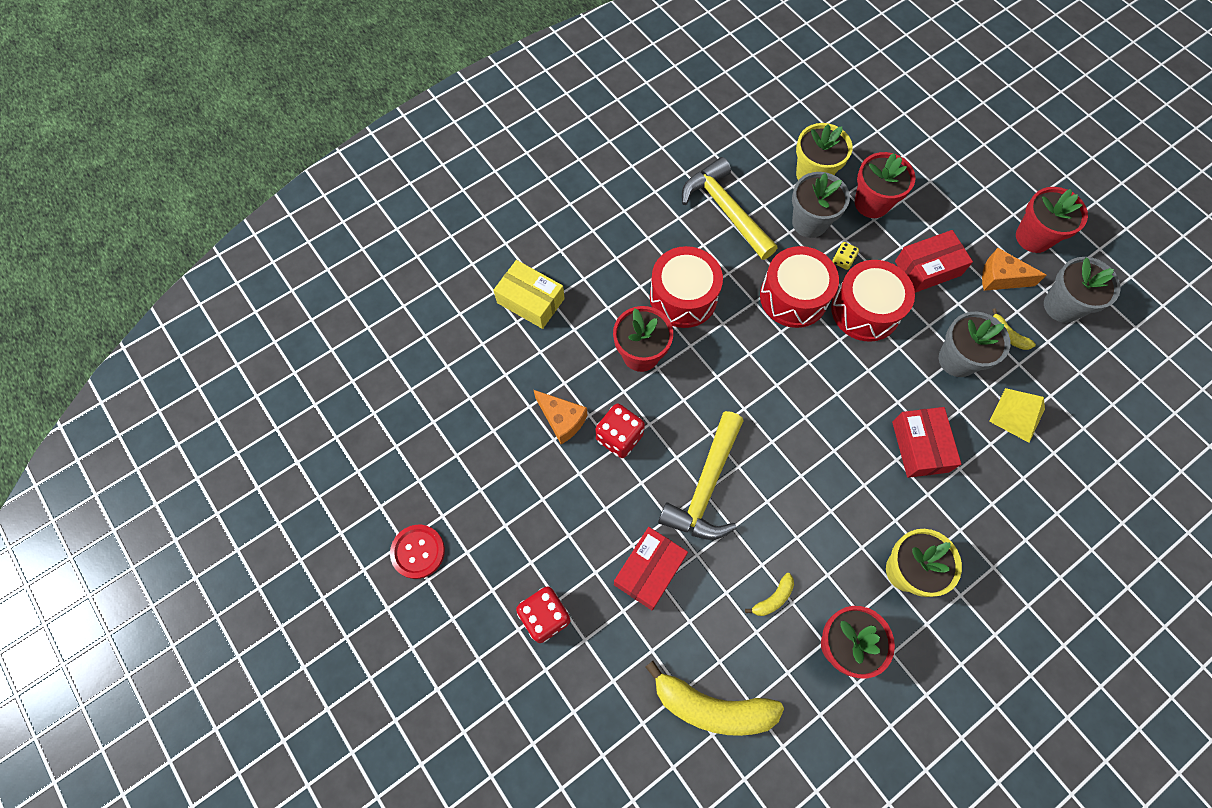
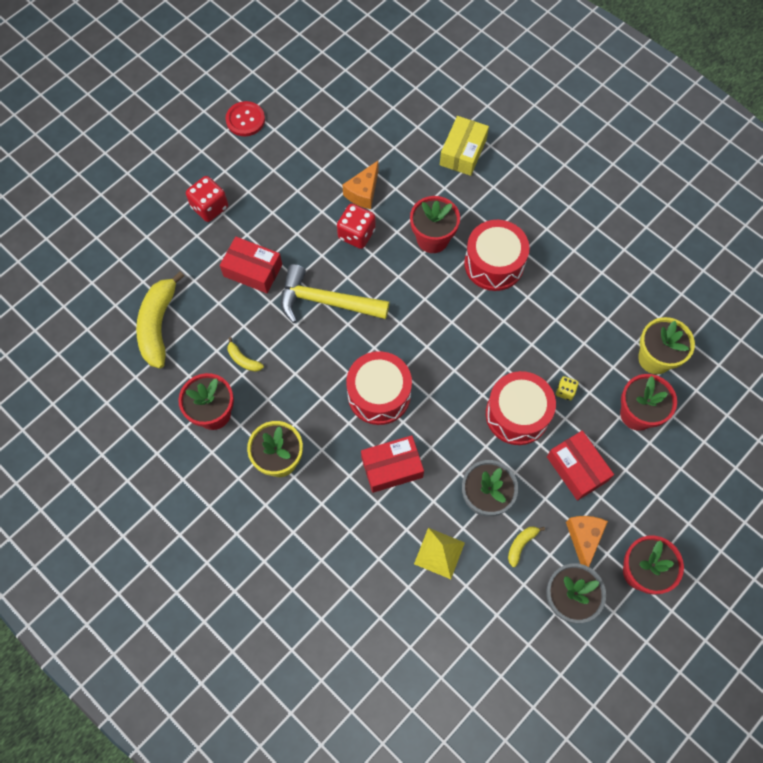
camera: 80 degrees right, 0 degrees up
(725, 210) = (592, 286): yellow hammer -> none
(793, 297) = (516, 352): red drum -> red drum (379, 394)
(809, 222) = (599, 359): grey flower pot -> none

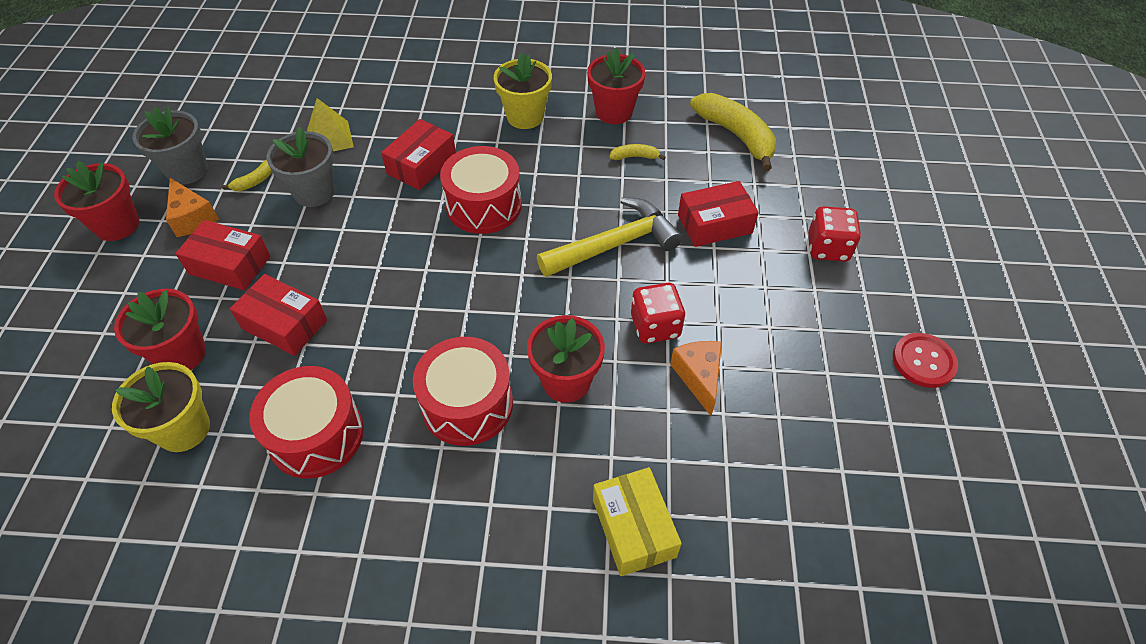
camera: 140 degrees right, 15 degrees down
(517, 414) = (327, 272): red drum -> red drum (316, 435)
(521, 544) = (255, 181): yellow banana -> yellow banana turned 45 degrees clockwise
(565, 391) = (284, 324): yellow dice -> red box

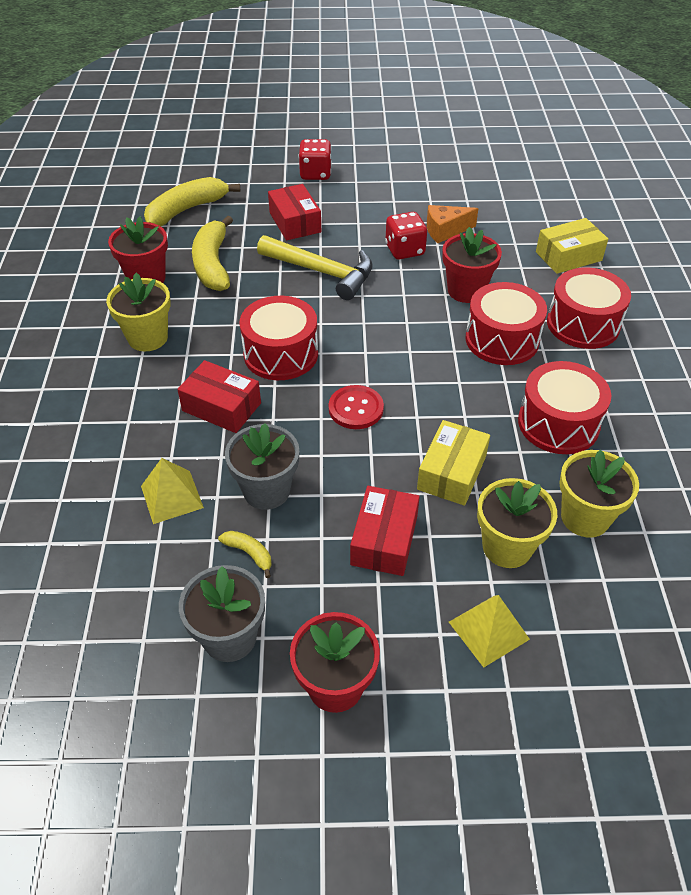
camera: 95 degrees left, 5 degrees down
(108, 325) = (489, 630): none -> yellow pyramid
(181, 354) = (507, 547): red flower pot -> yellow flower pot
(192, 217) = (315, 602): orange cheese -> none
(284, 324) = (452, 472): red box -> yellow box
(479, 508) = (583, 324): none -> red drum
(615, 244) = (322, 272): yellow hammer -> yellow hammer turned 150 degrees clockwise
(635, 157) = (213, 264): yellow banana -> yellow banana, size x2.20
(923, 361) = (409, 146): red button -> red button (356, 408)

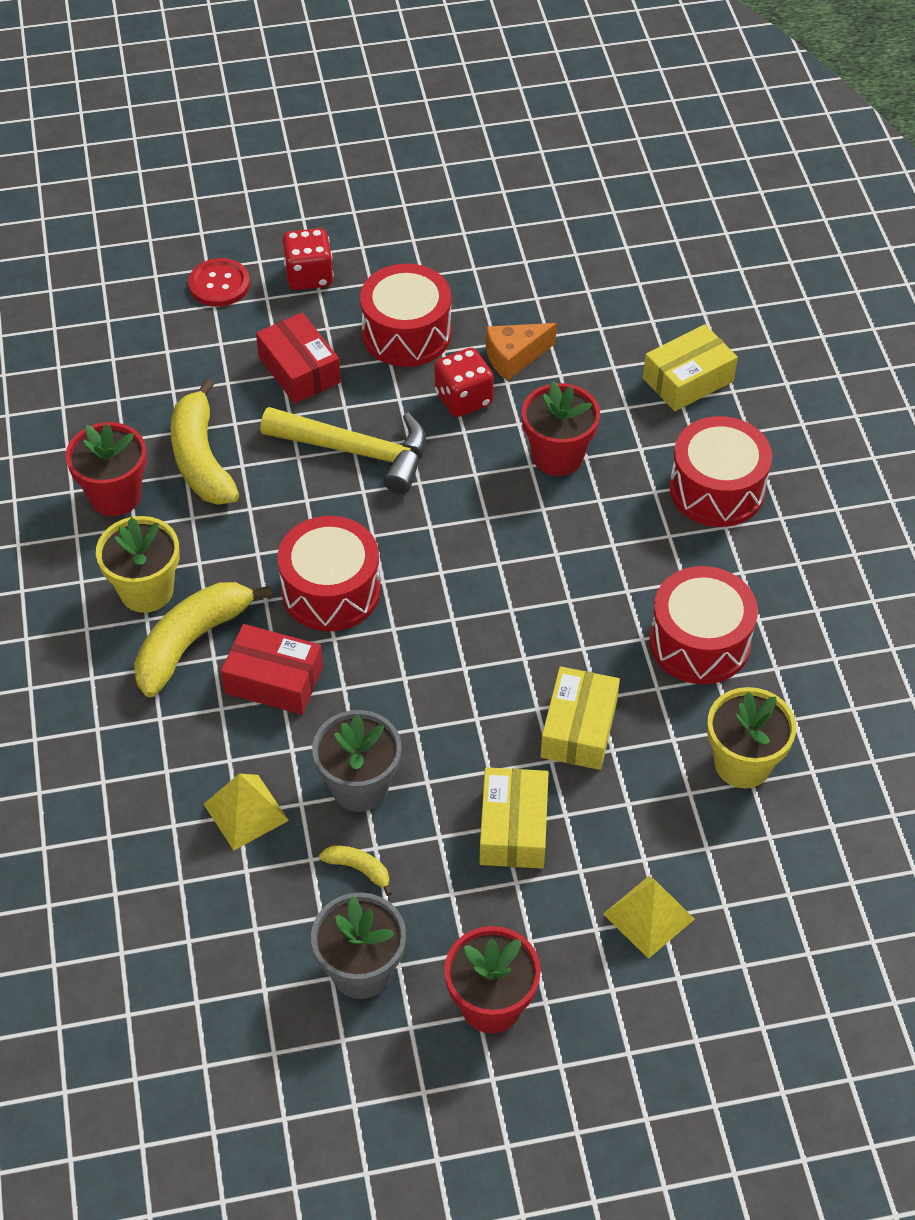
camera: 10 degrees left, 5 degrees up
(186, 210) = (137, 368): yellow banana -> yellow banana (191, 642)
(356, 408) = (445, 658): red button -> red button (219, 284)
(384, 540) = (513, 828): red box -> yellow box
(502, 339) = (615, 528): red drum -> red drum (406, 333)
(507, 547) = (656, 814): yellow flower pot -> none

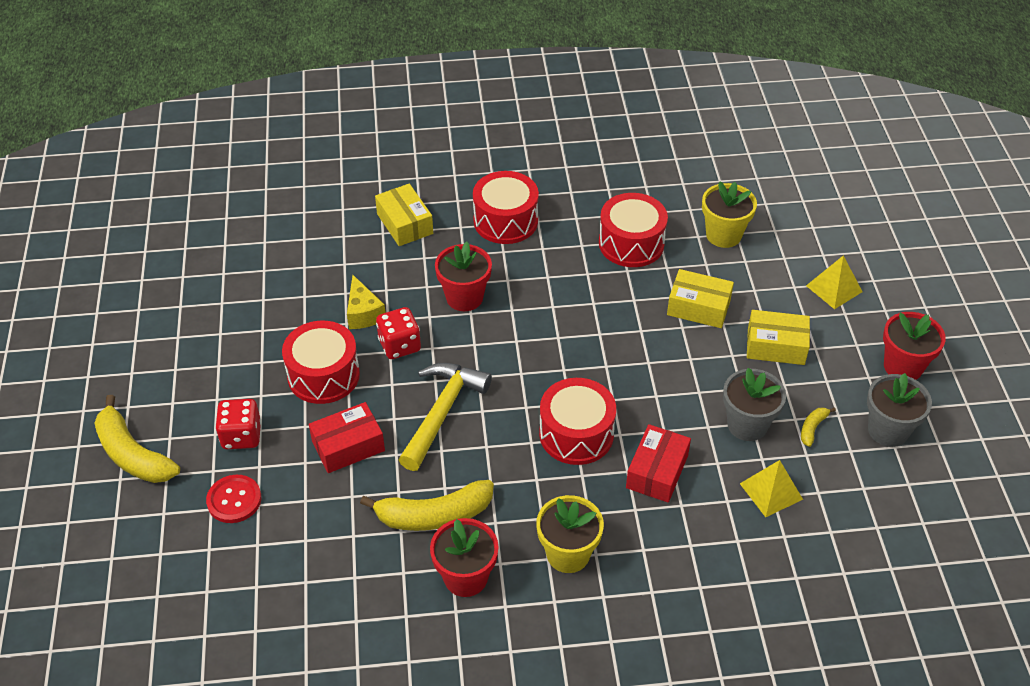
camera: 85 degrees left, 5 degrees down
(191, 642) = (620, 523): yellow banana -> yellow banana (133, 454)
(514, 357) = (363, 313): orange cheese -> yellow cheese

